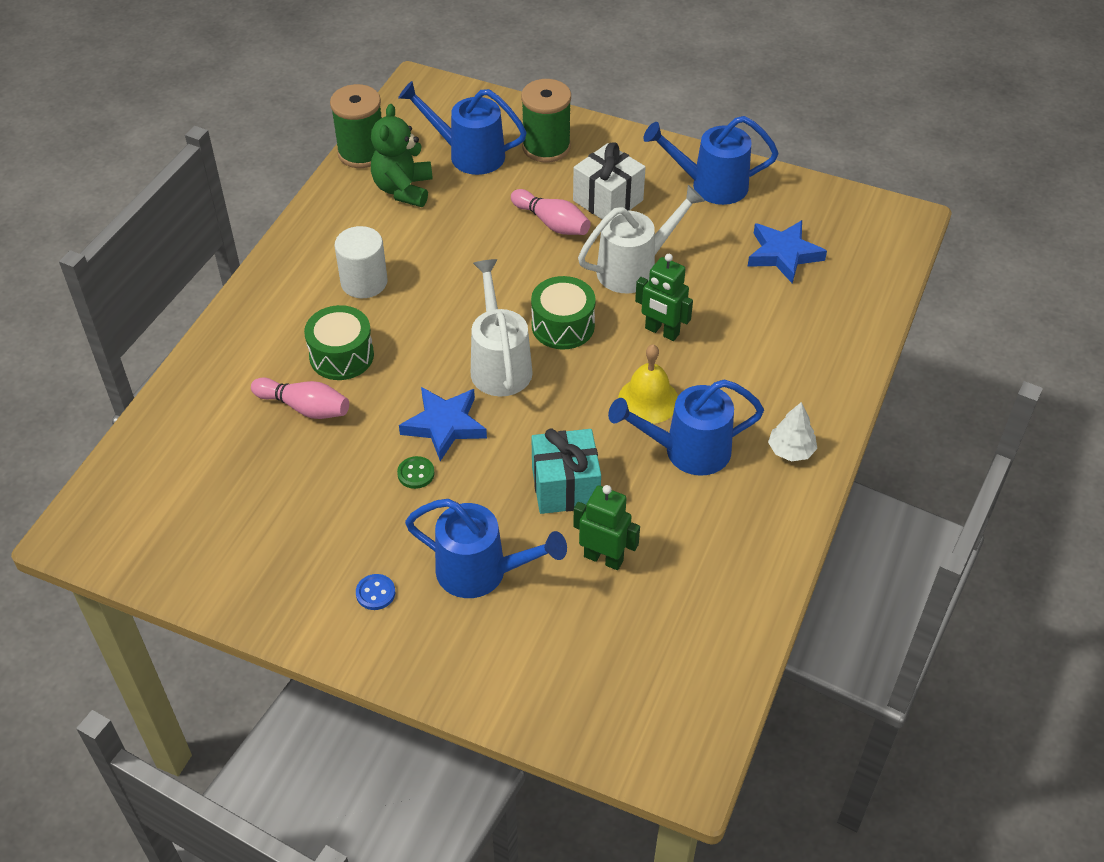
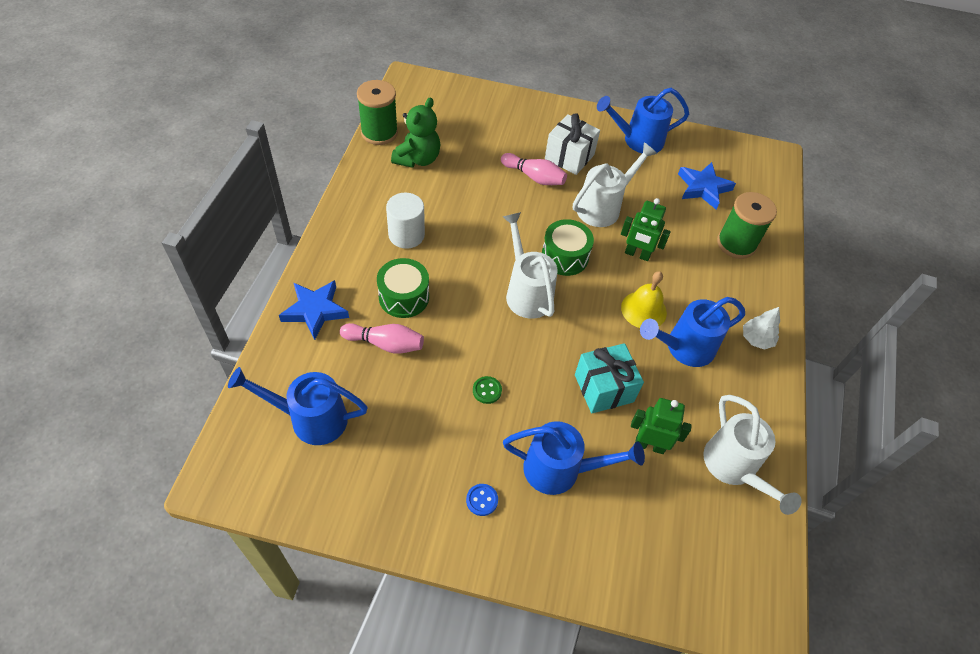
camera: 15 degrees left, 5 degrees up
(403, 189) = (417, 159): green teddy bear -> green teddy bear turned 150 degrees counterclockwise
(444, 425) = (498, 347): blue star -> blue star (315, 311)
(468, 154) = (459, 129): blue watering can -> blue watering can (310, 418)
(546, 147) = (514, 119): green spool -> green spool (736, 244)
(705, 597) = (734, 468): none -> white watering can

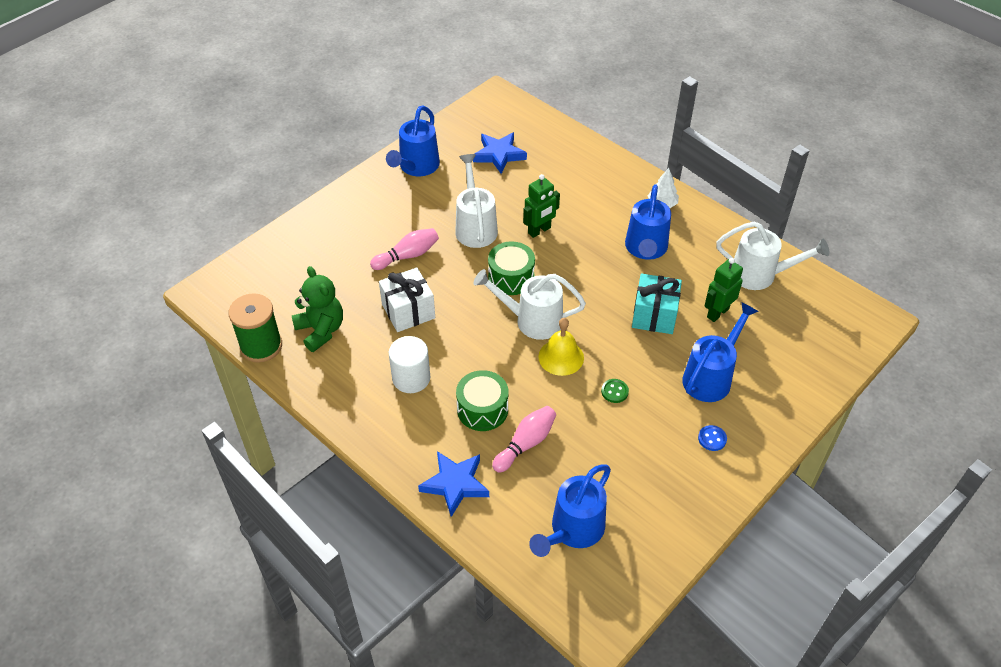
camera: 55 degrees left, 5 degrees down
(569, 157) = (401, 221): white gift -> white gift (408, 311)
(643, 310) = (596, 254): yellow bell -> yellow bell (561, 357)
(736, 244) = (568, 167): green spool -> none

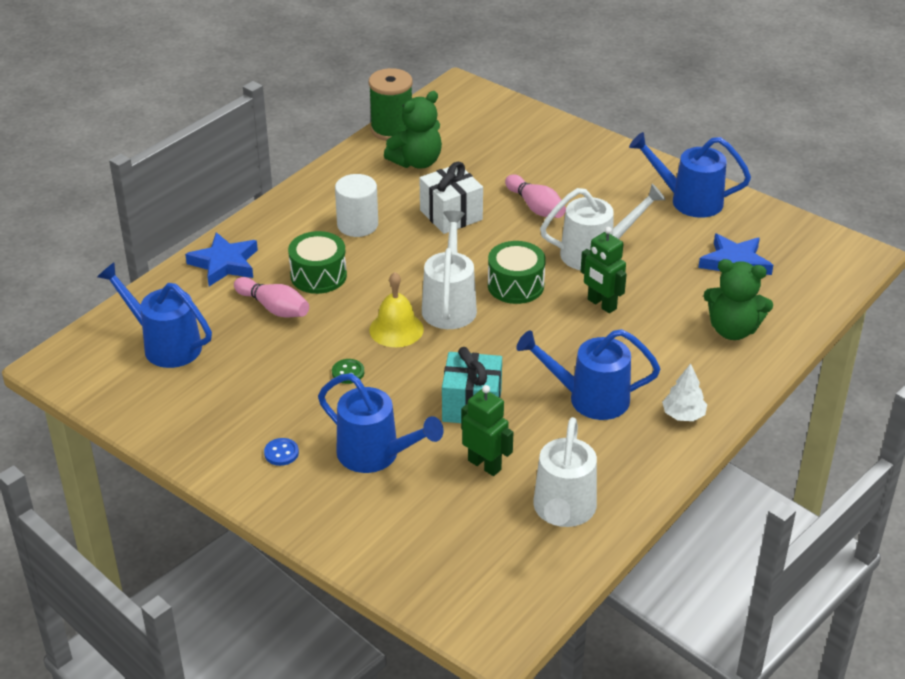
camera: 85 degrees right, 10 degrees down
(573, 167) = (733, 330): none -> green teddy bear

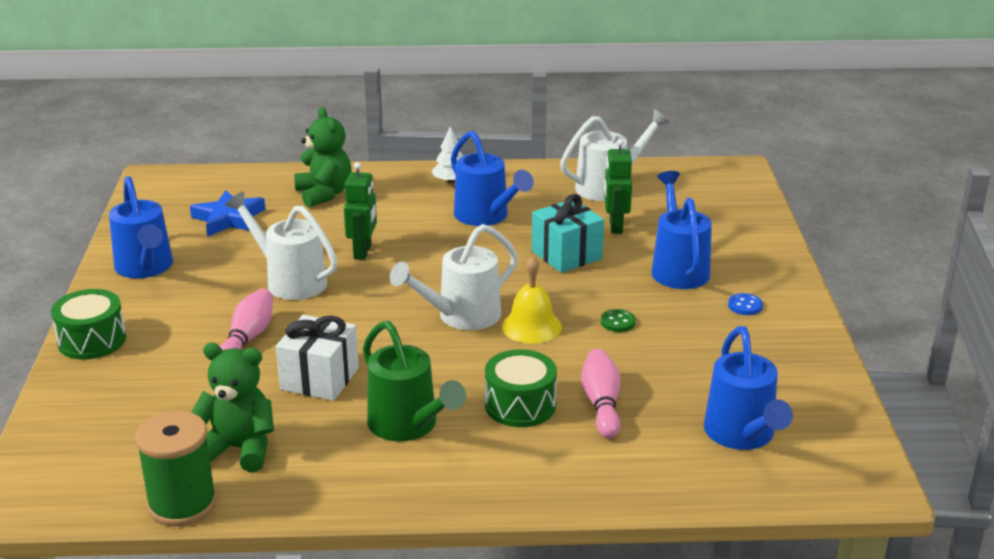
camera: 130 degrees left, 10 degrees down
(224, 264) = (586, 475): blue star -> none
(357, 225) = (408, 426): white cylinder -> green watering can
(515, 285) = (389, 298): green drum -> green drum (92, 340)

